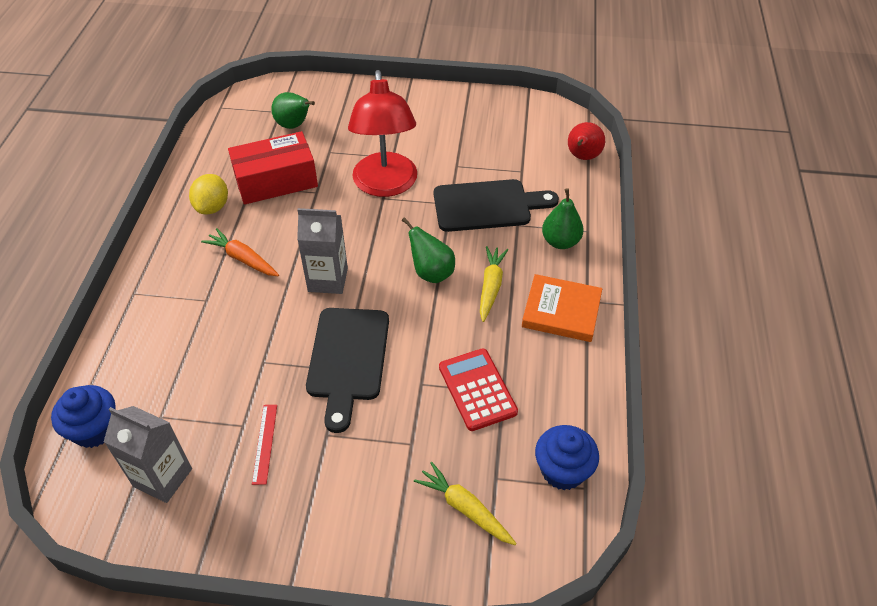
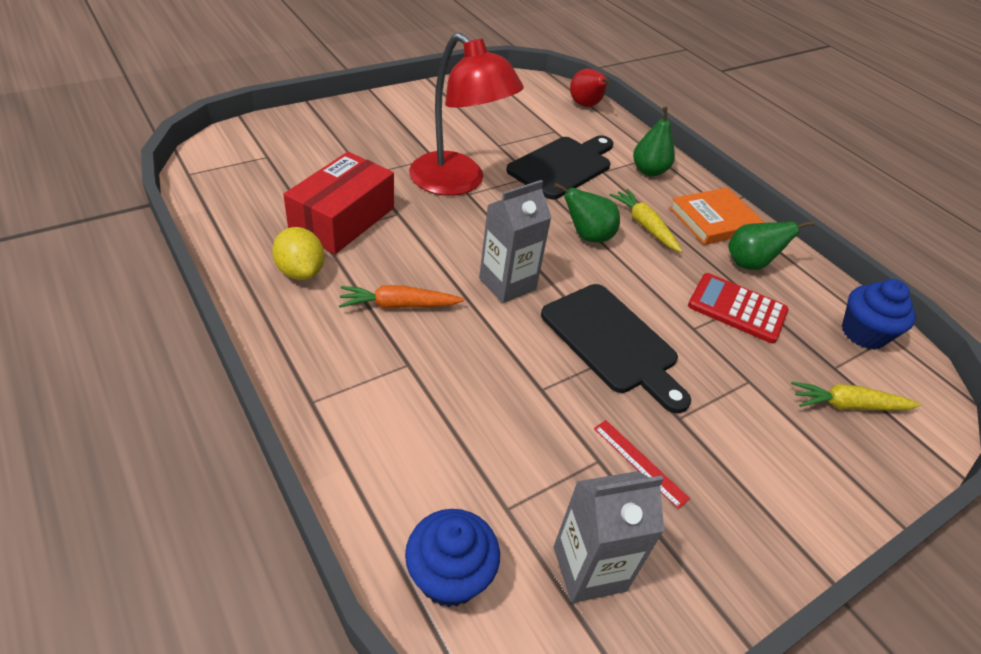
camera: 45 degrees left, 5 degrees down
(294, 125) = (299, 163): green pear -> green pear (749, 264)

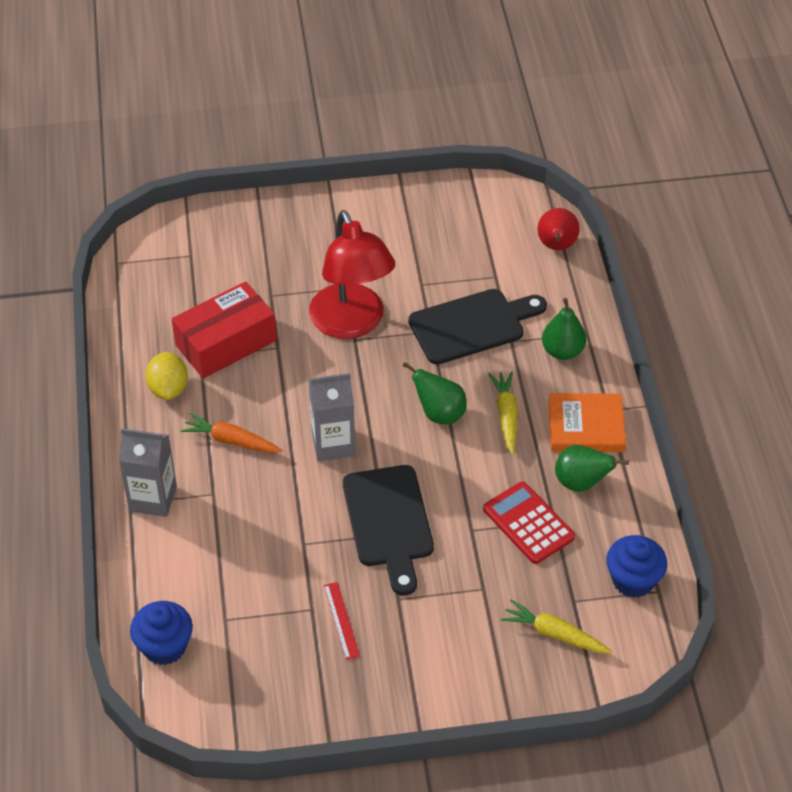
camera: 30 degrees right, 5 degrees up
(589, 568) = (256, 674): grey carton -> grey carton (153, 498)

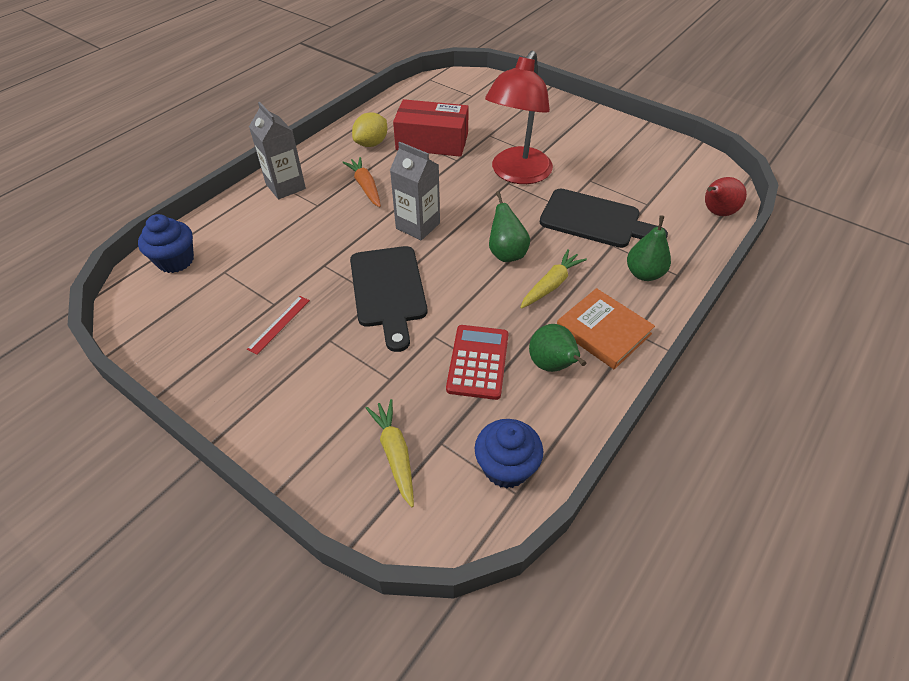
camera: 45 degrees right, 0 degrees up
(389, 522) = (388, 291): black cutting board -> black cutting board turned 45 degrees counterclockwise

